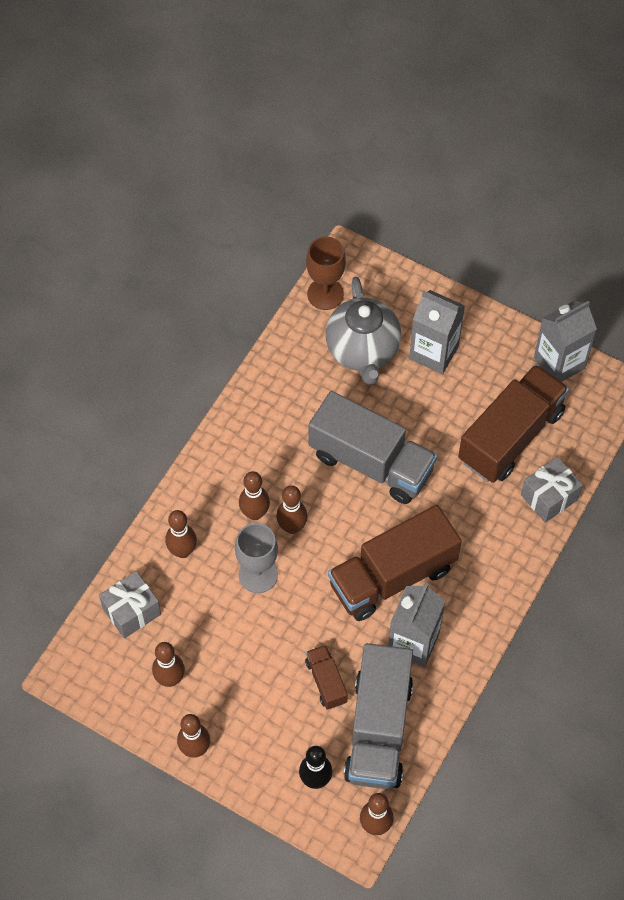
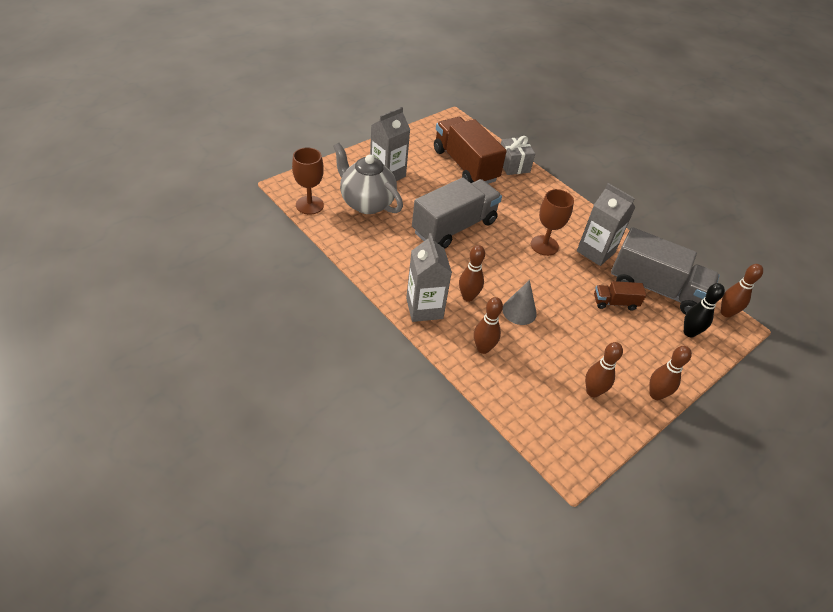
camera: 75 degrees left, 15 degrees down
(132, 611) = (525, 398): grey gift -> none
(258, 574) = (519, 311): grey goblet -> grey cone
(292, 527) = (487, 281): brown bowling pin -> none
(363, 351) = (366, 203): grey teapot -> grey teapot turned 150 degrees counterclockwise
(392, 576) = (544, 245): brown truck -> brown goblet
(559, 363) = (425, 132): grey carton -> grey carton (424, 308)

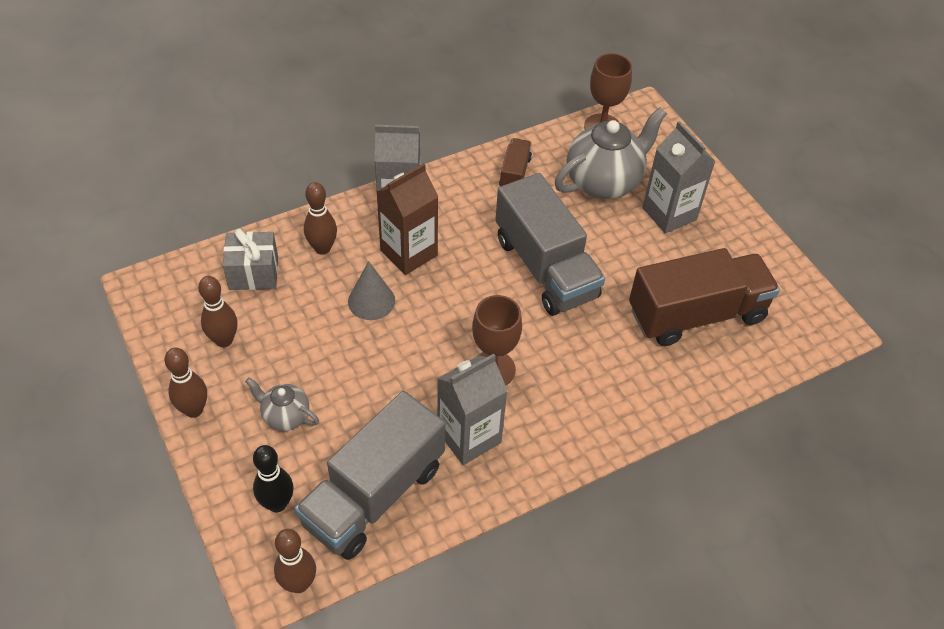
camera: 105 degrees right, 5 degrees up
(468, 297) = (409, 253): brown bowling pin -> brown carton
(513, 165) = (699, 385): grey gift -> grey gift (253, 273)
(615, 303) = (359, 423): brown truck -> brown truck (514, 173)
(631, 341) = (285, 416): none -> grey teapot

